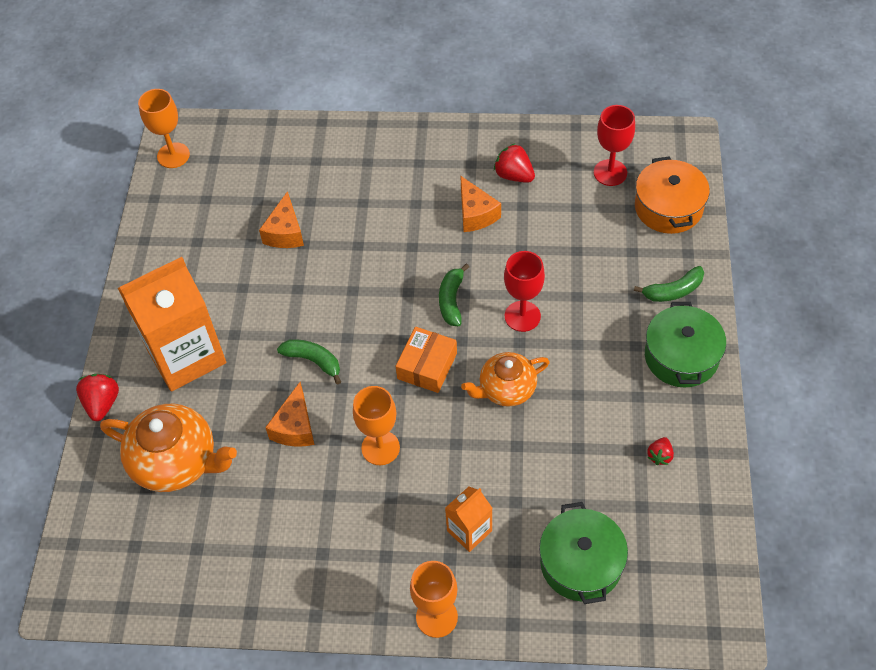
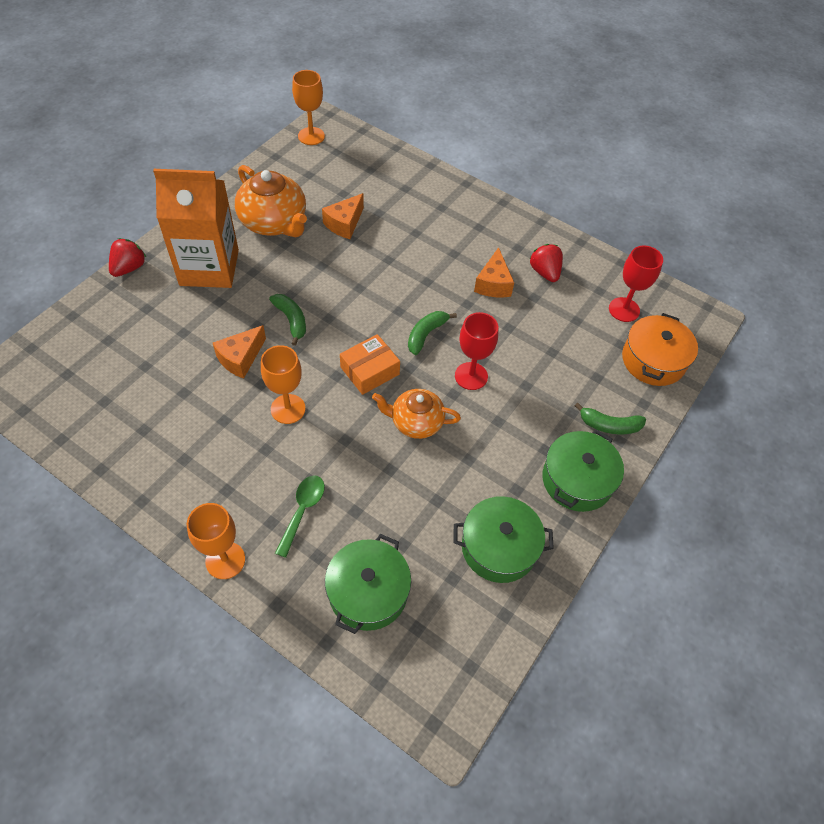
camera: 25 degrees right, 0 degrees up
(176, 461) = (142, 334): orange teapot -> orange teapot (274, 222)
(469, 531) = (302, 511): orange carton -> green spoon
(659, 456) = (499, 547): red strawberry -> green pot

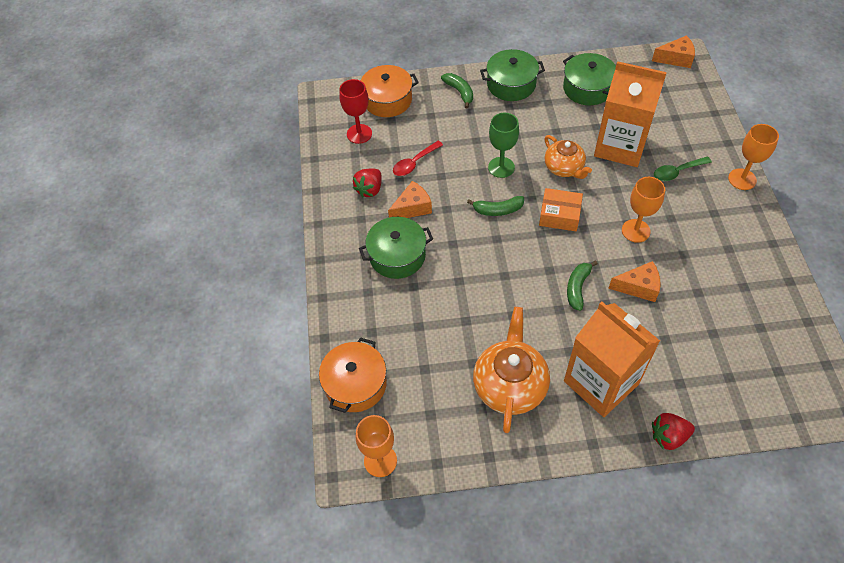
camera: 125 degrees left, 0 degrees up
(344, 224) = (456, 337): orange cheese -> orange cheese (676, 59)
(368, 592) = (675, 116): green pot -> green pot (397, 256)
(376, 157) = (355, 384): none -> orange pot
(388, 495) = (620, 146): none -> orange carton
(471, 376) = (501, 167): red goblet -> green goblet
(544, 321) = (414, 163): none -> red spoon

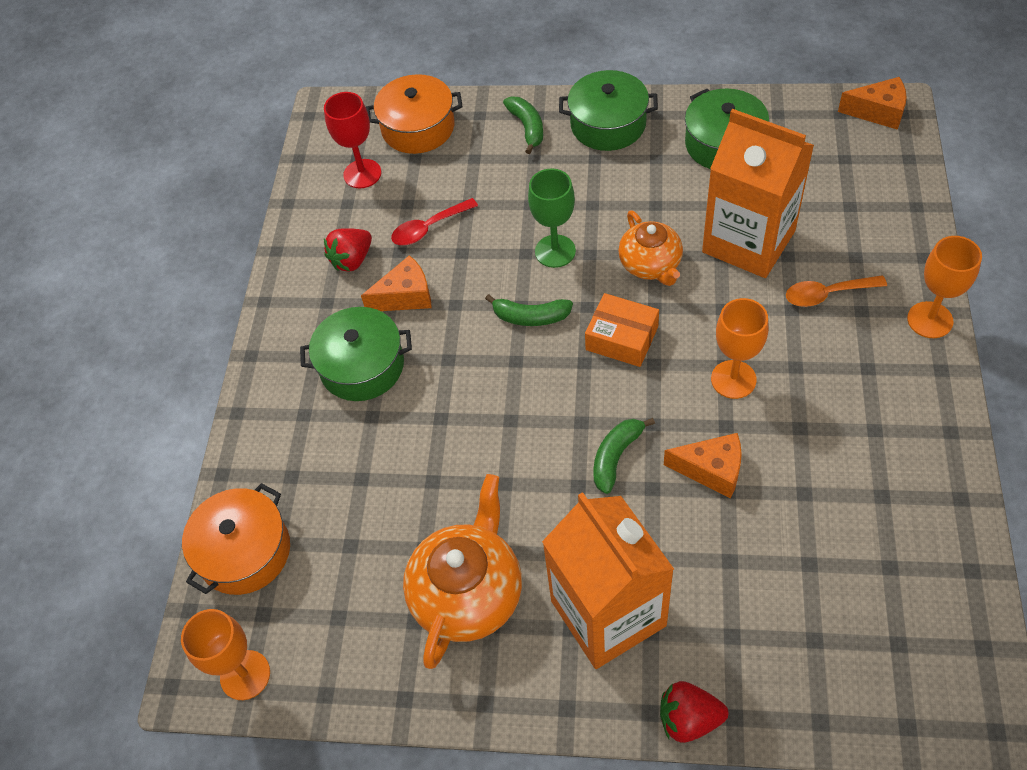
camera: 15 degrees right, 0 degrees up
(677, 172) = (827, 294): green spoon -> orange spoon

